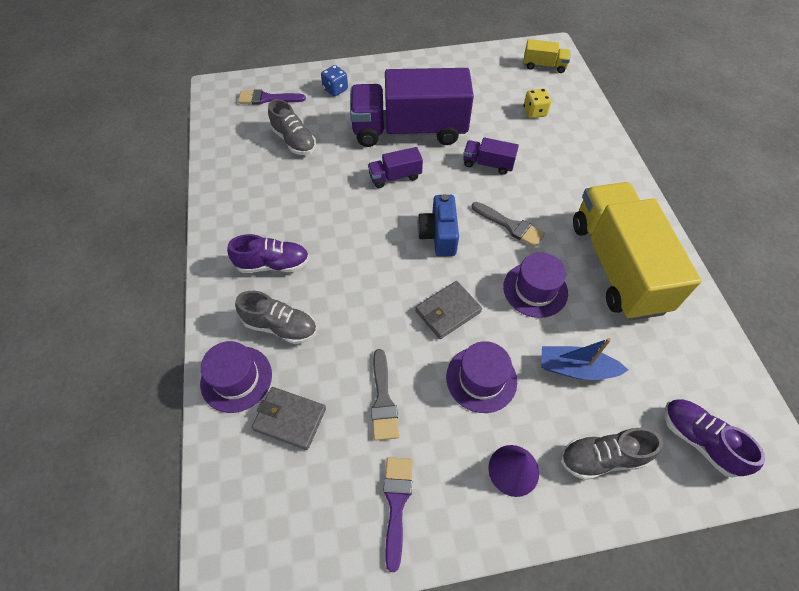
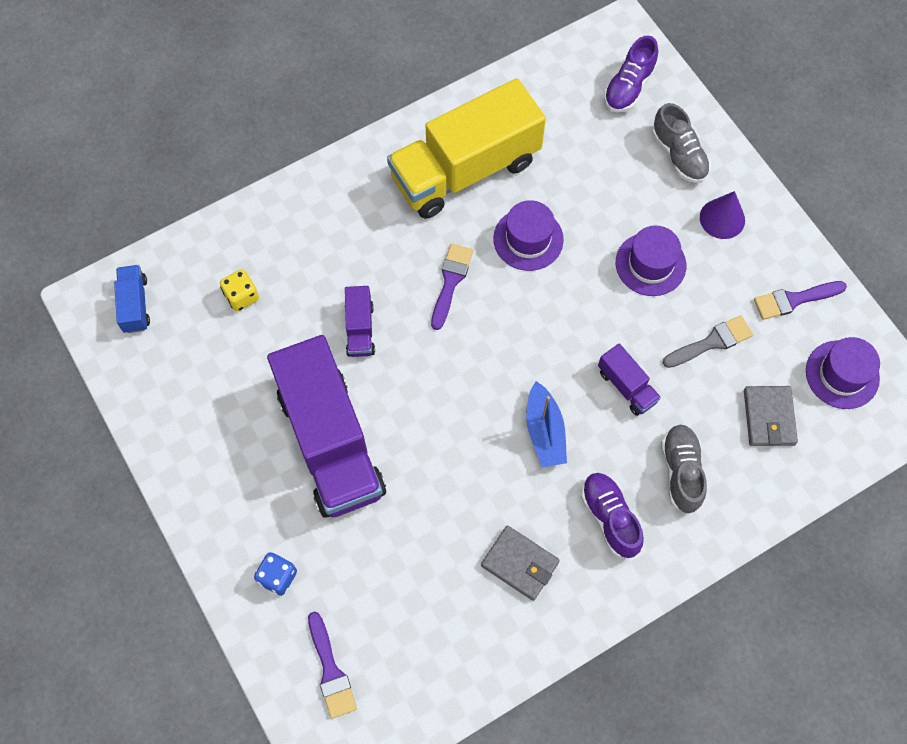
camera: 110 degrees left, 10 degrees up
(236, 378) = (755, 487): purple hat -> purple hat (842, 374)
(294, 141) = (404, 588): grey shoe -> none
(395, 177) = (422, 431): purple truck -> purple truck (626, 386)
(439, 235) = (494, 352): blue camera -> none
(448, 311) = (590, 314): grey wallet -> grey wallet (520, 564)
(510, 226) = (451, 281): grey brush -> purple brush
(544, 66) = (135, 305): yellow truck -> blue truck
(576, 368) = (603, 187): blue boat -> blue boat (544, 431)

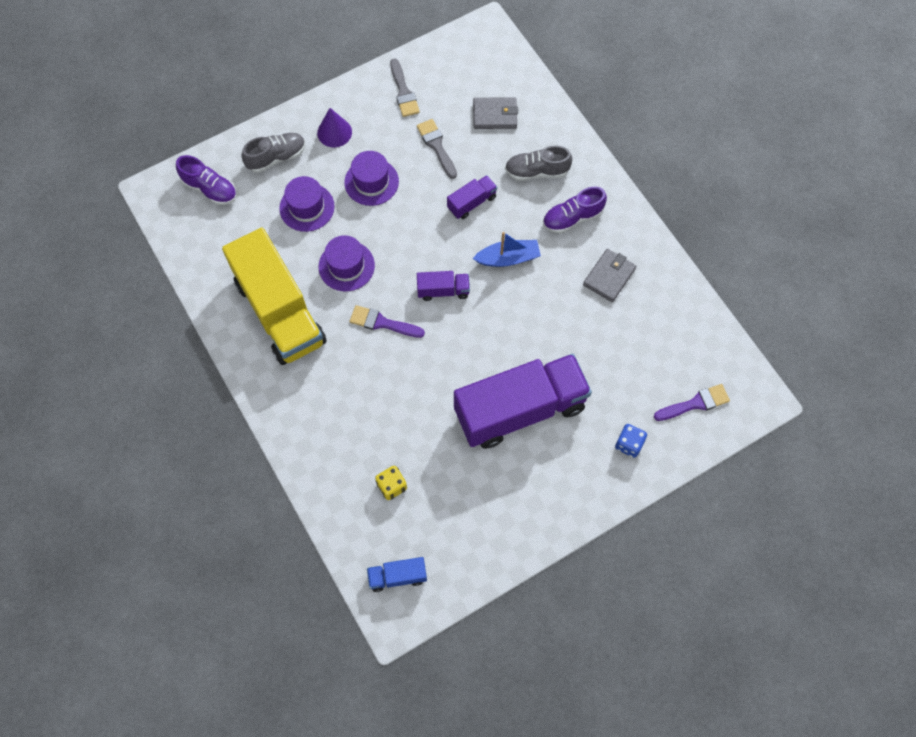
camera: 90 degrees left, 0 degrees up
(360, 329) = (423, 390): purple truck -> purple truck (443, 290)
(794, 300) = (403, 92): purple brush -> grey brush
(842, 374) = (462, 68): purple hat -> purple hat (307, 207)

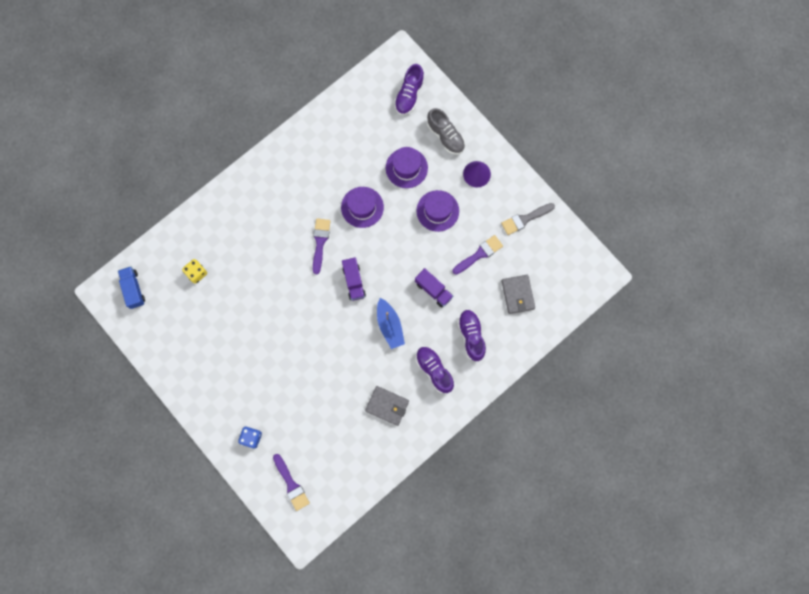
camera: 80 degrees right, 10 degrees up
(280, 312) = (317, 168): yellow truck -> none
(436, 146) = (479, 254): grey brush -> purple brush
(520, 409) = (267, 354): purple truck -> none
(536, 171) = (471, 336): grey shoe -> purple shoe

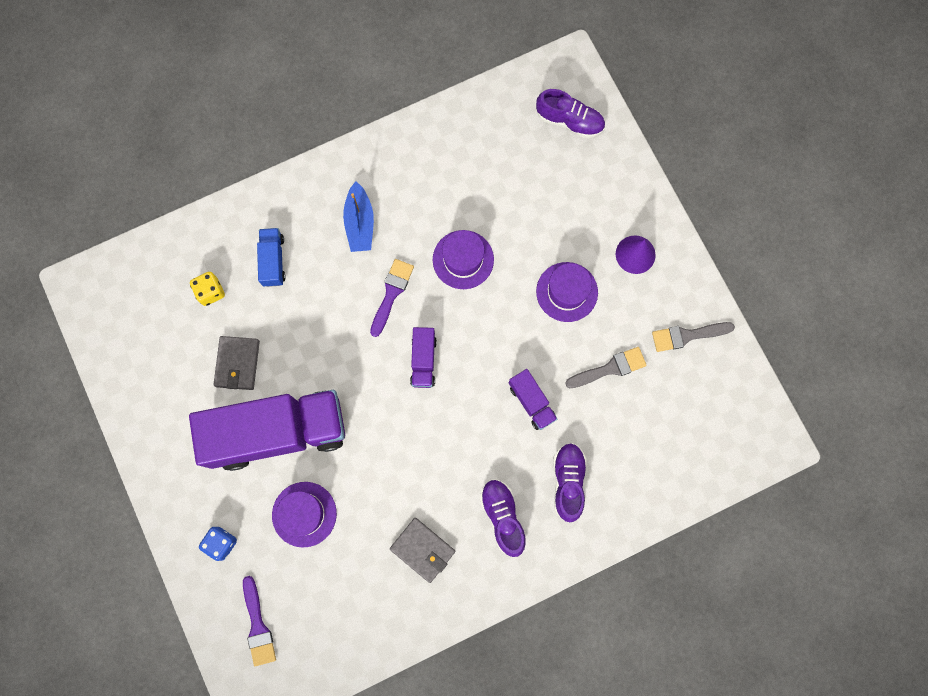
camera: 15 degrees right, 0 degrees up
(133, 289) = (119, 291): blue truck -> blue truck (273, 261)
(269, 354) = (278, 432): none -> purple truck
(389, 325) = (457, 436): blue boat -> blue boat (360, 223)
(406, 168) = (539, 221): purple hat -> purple hat (304, 514)
(409, 95) = (569, 121): purple shoe -> purple shoe turned 105 degrees counterclockwise
(445, 136) = (605, 190): grey shoe -> none
(479, 254) = (610, 368): purple brush -> grey brush
(518, 294) = (649, 440): grey wallet -> grey wallet (237, 363)

